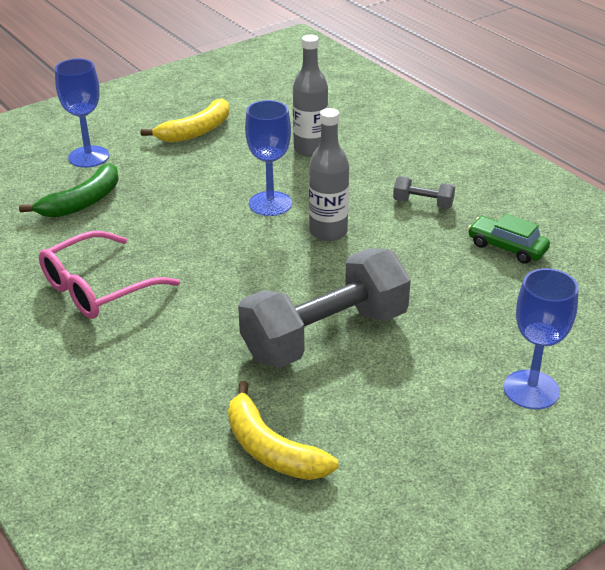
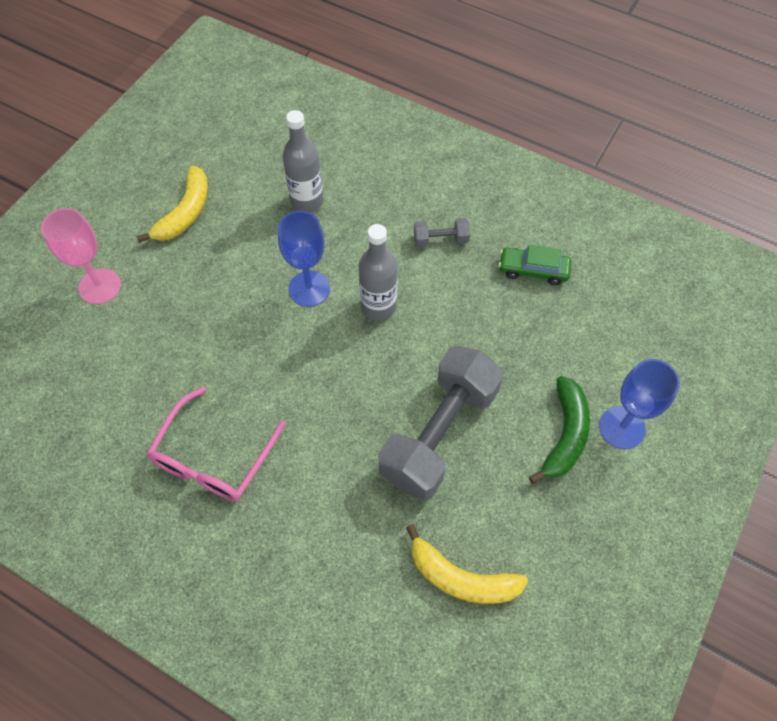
camera: 25 degrees left, 25 degrees up
(82, 202) = (132, 351): green banana -> green banana (565, 435)
(88, 157) = (100, 286): blue goblet -> pink goblet

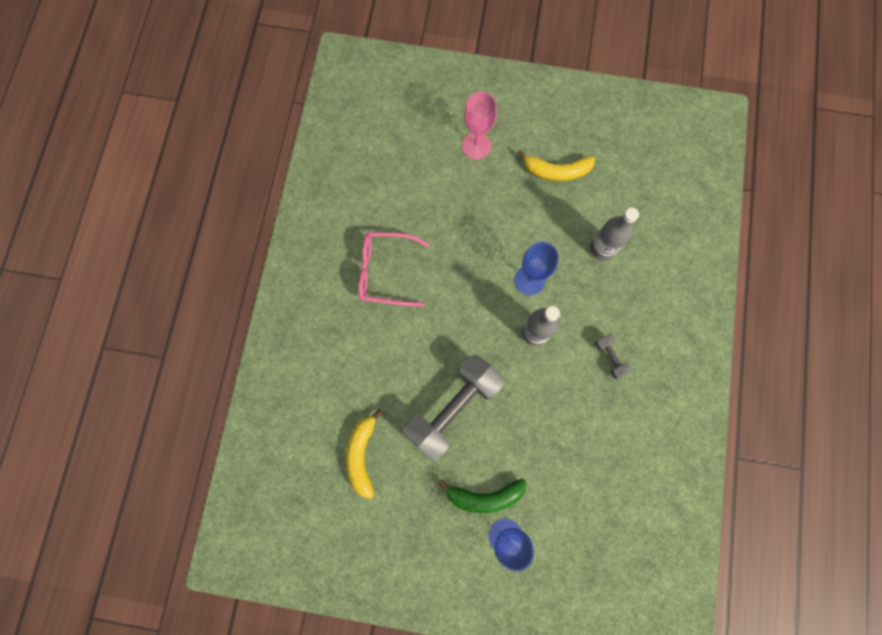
camera: 70 degrees right, 15 degrees up
(439, 433) = (453, 408): grey dumbbell -> grey dumbbell turned 60 degrees counterclockwise
(533, 270) = (612, 435): green car -> none

